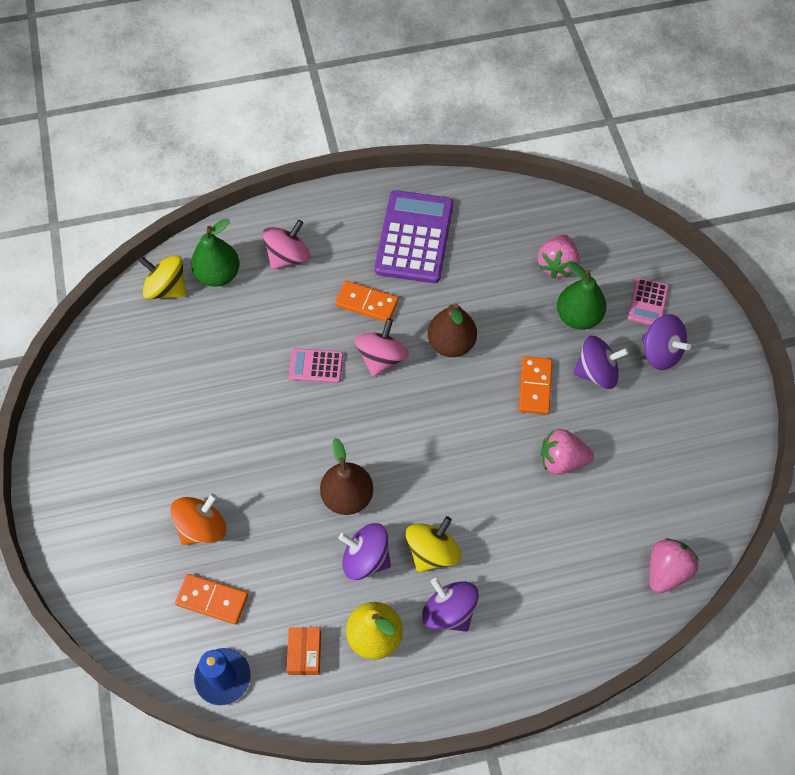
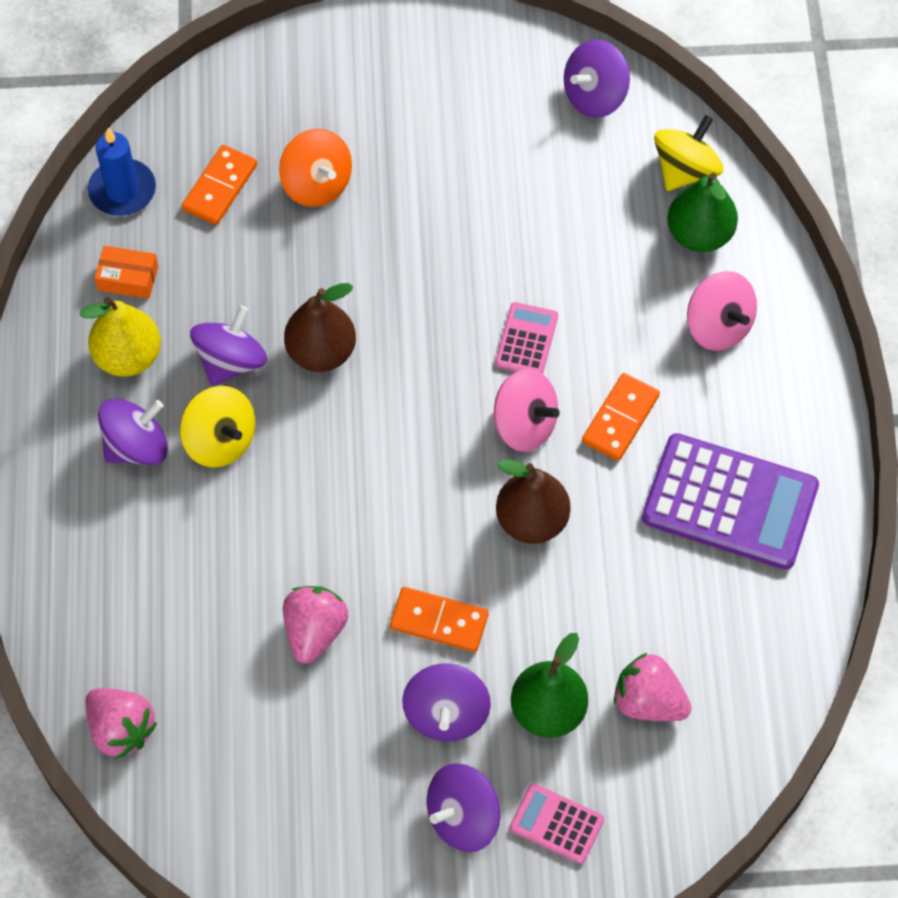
camera: 100 degrees right, 0 degrees up
(107, 351) = (594, 96): none -> purple spinning top

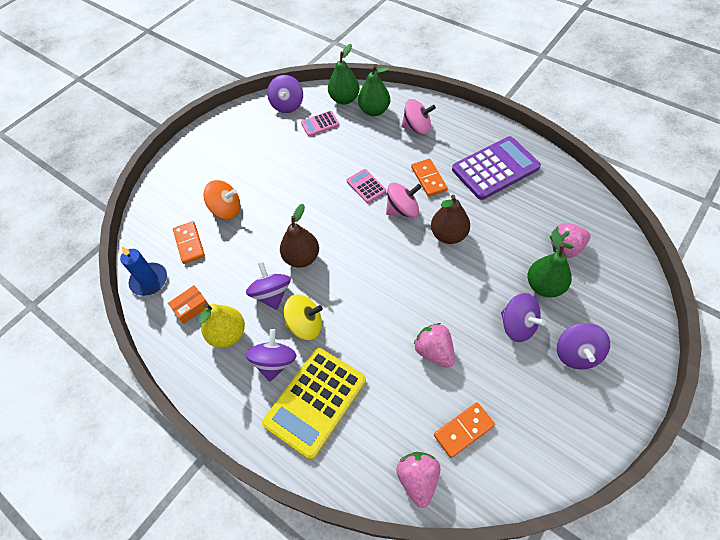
camera: 45 degrees left, 5 degrees down
(121, 729) = (418, 479): pink strawberry -> pink strawberry turned 90 degrees counterclockwise
(123, 537) = (315, 401): none -> yellow calculator
(439, 621) = (469, 298): orange domino -> orange domino (463, 430)
(556, 824) = (604, 318): pink calculator -> pink calculator (320, 124)
(685, 170) = (344, 99): yellow spinning top -> green pear

